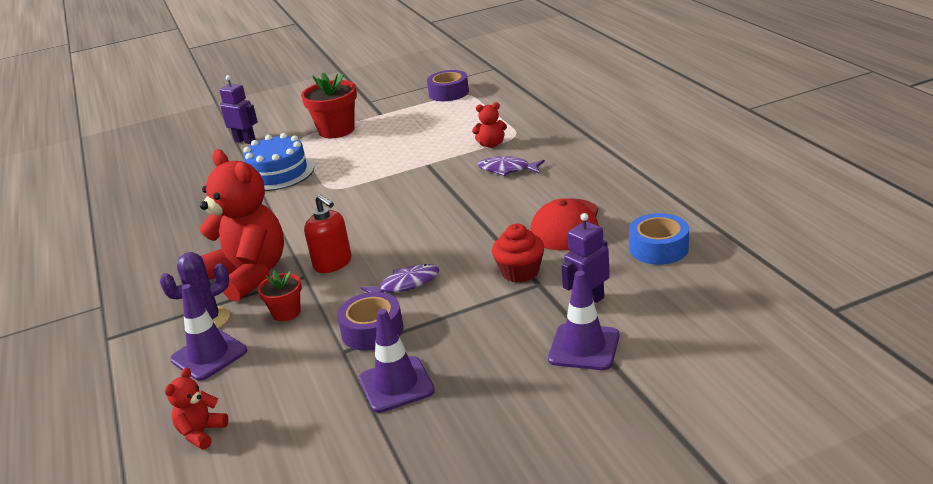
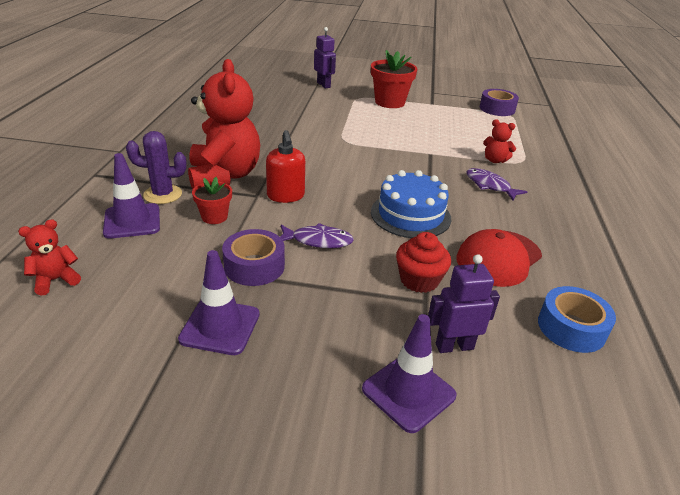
camera: 25 degrees right, 5 degrees up
(278, 173) = (321, 114): blue cake -> blue cake (410, 215)

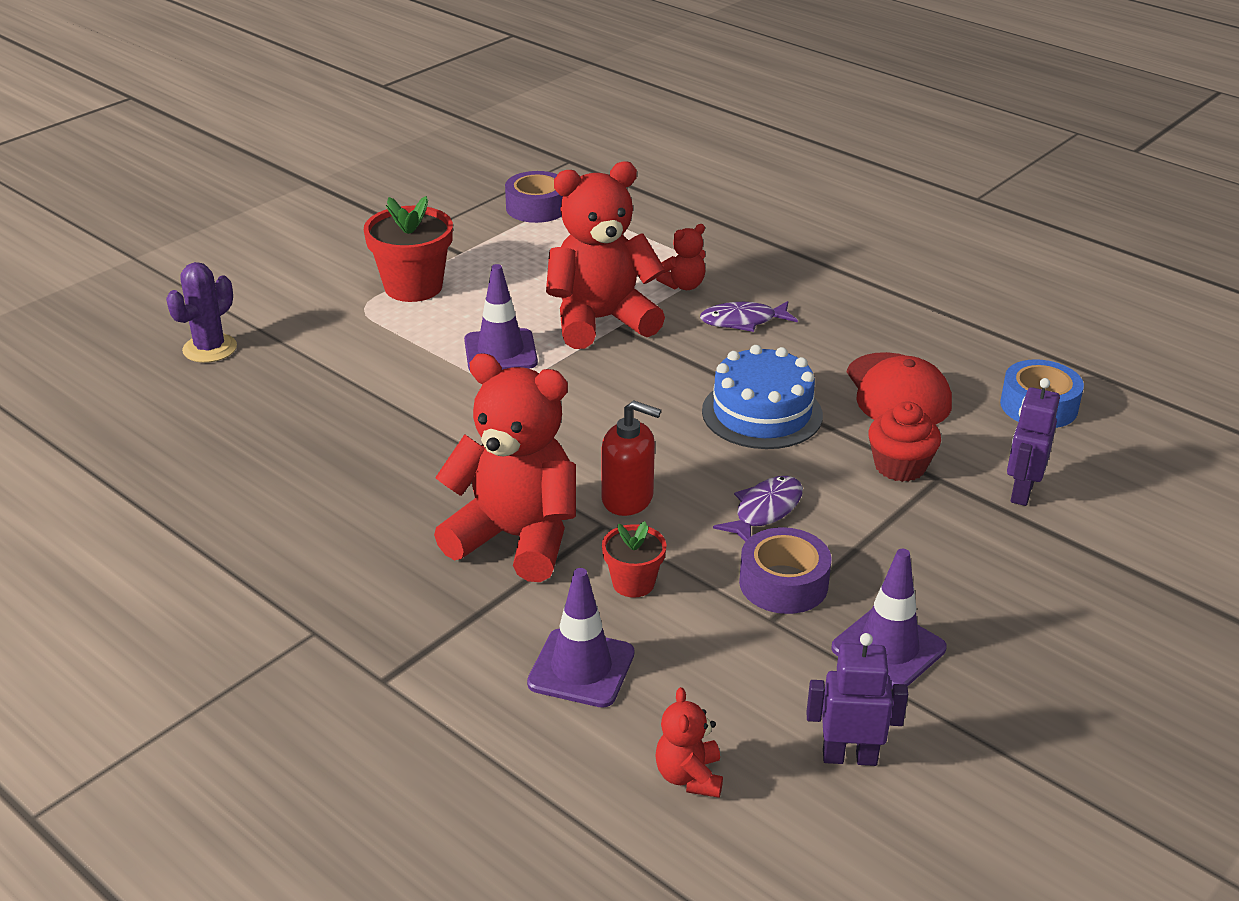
camera: 55 degrees left, 0 degrees up
(162, 194) = (523, 618): purple cactus -> purple cactus (210, 348)
(324, 85) = (268, 322): purple robot -> purple robot (849, 757)
(408, 392) = (1068, 550): purple traffic cone -> purple traffic cone (500, 351)
(428, 148) = (600, 321): none -> red teddy bear

